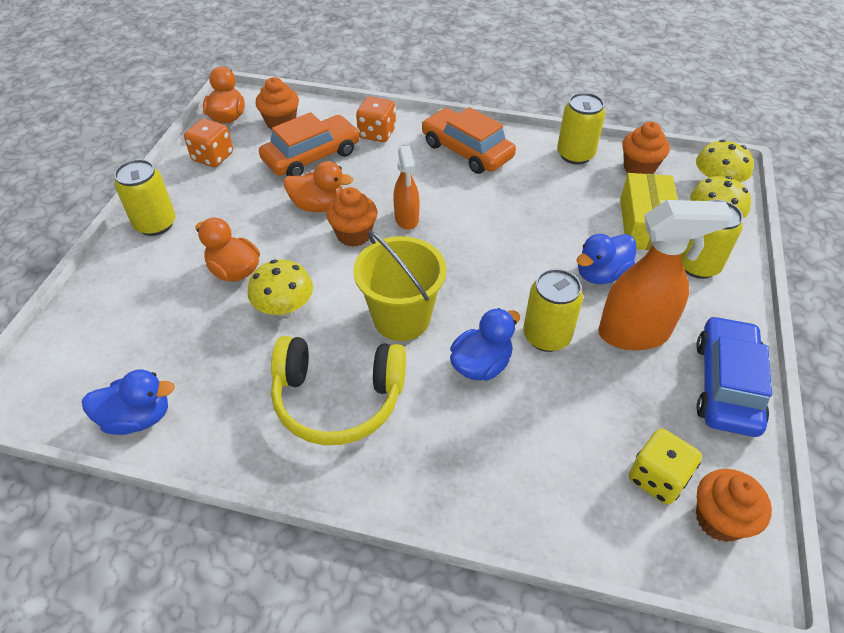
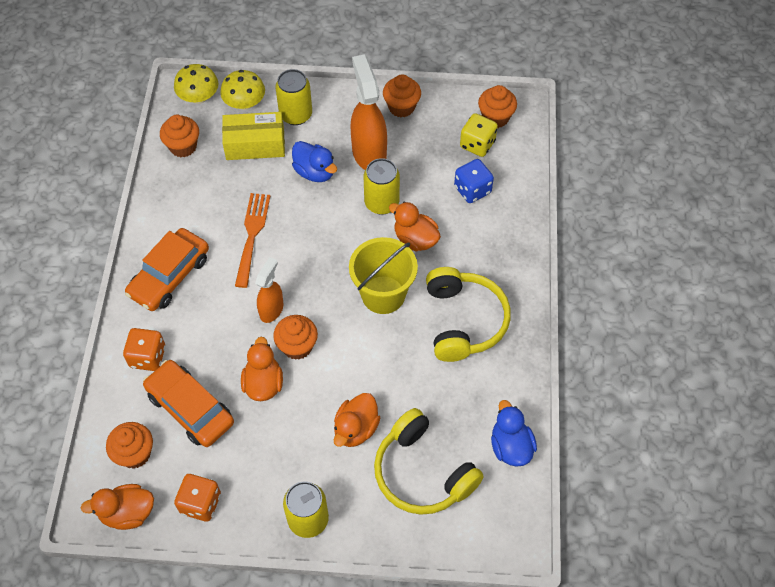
camera: 100 degrees left, 10 degrees up
(153, 321) = (422, 472): none -> yellow headphones
(284, 307) = (388, 378): yellow mushroom -> none
(407, 219) = (271, 309): orange spray bottle -> orange spray bottle turned 45 degrees counterclockwise
(481, 365) = (415, 239): blue duck -> orange duck
(510, 212) = (252, 235): none -> orange fork
(563, 453) = (472, 190): none -> blue dice
(575, 155) = (168, 192): yellow can -> none
(726, 384) = (401, 107): blue car -> orange cupcake

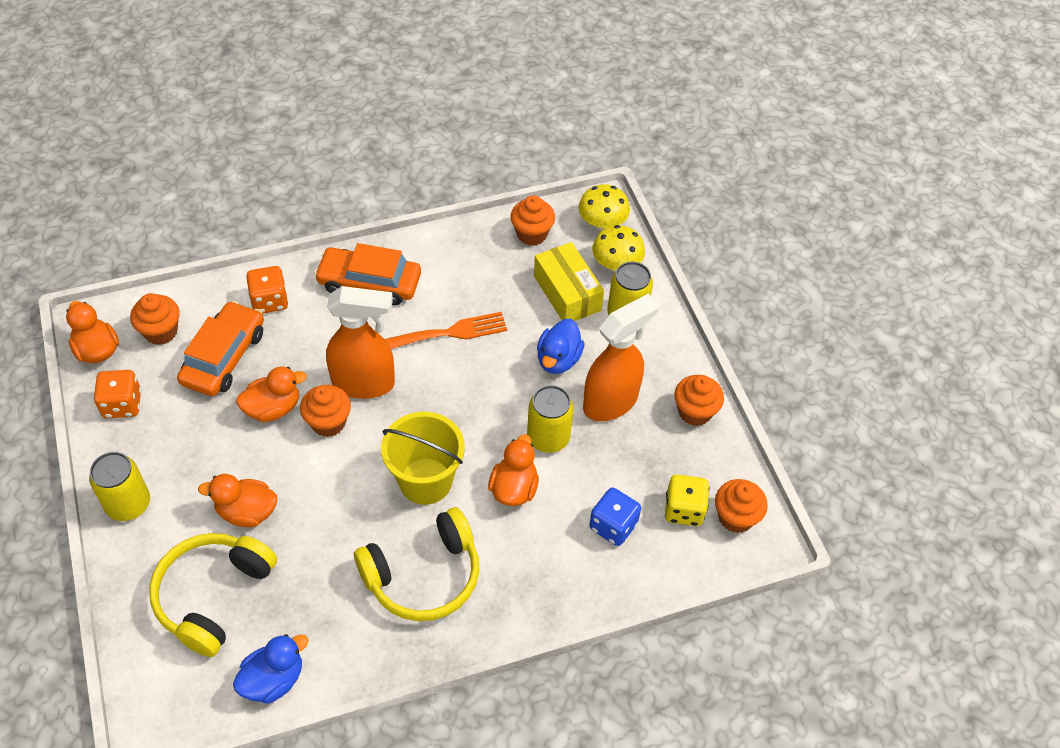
camera: 65 degrees right, 5 degrees down
(271, 309) = (364, 383): orange spray bottle -> orange spray bottle, size x1.71

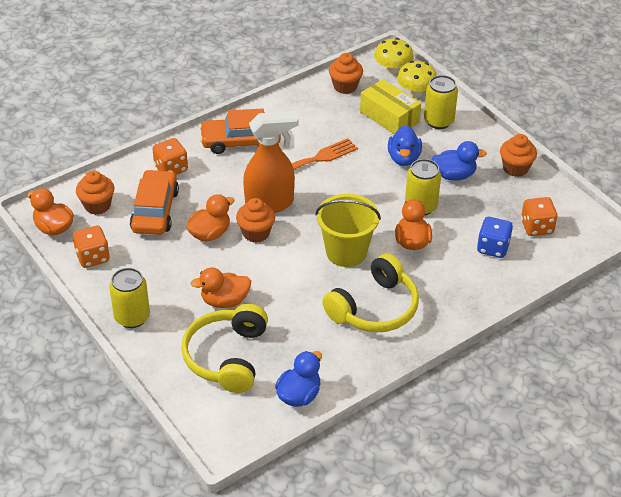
camera: 15 degrees left, 10 degrees down
(611, 401) = (454, 175): orange spray bottle -> blue duck
(683, 510) = (536, 227): yellow dice -> orange dice
(735, 517) = (574, 223): orange cupcake -> none

